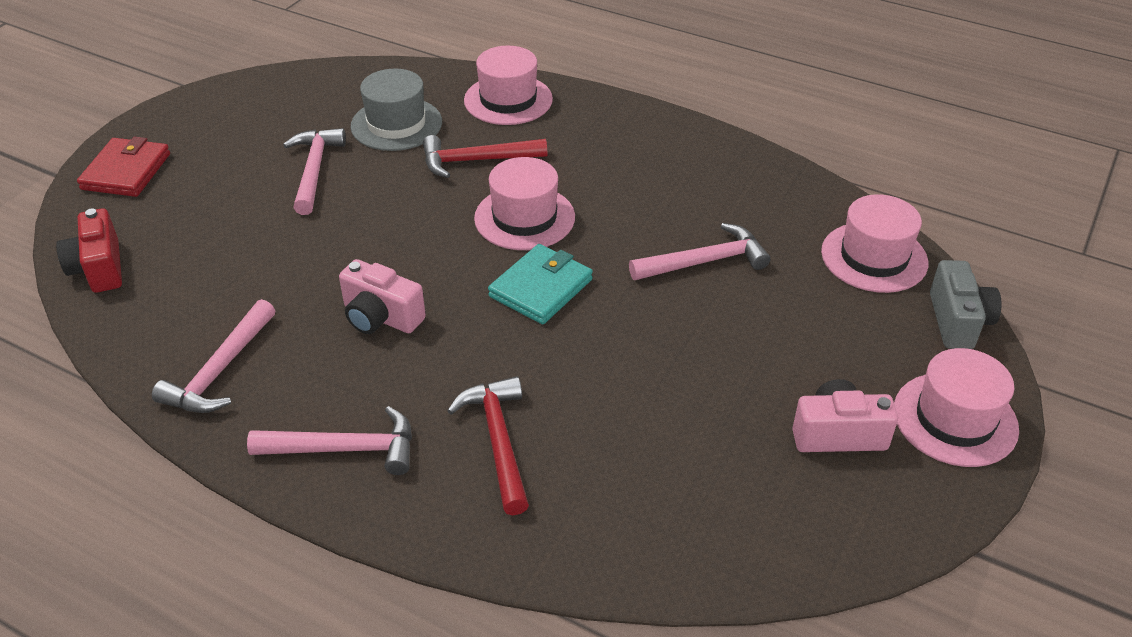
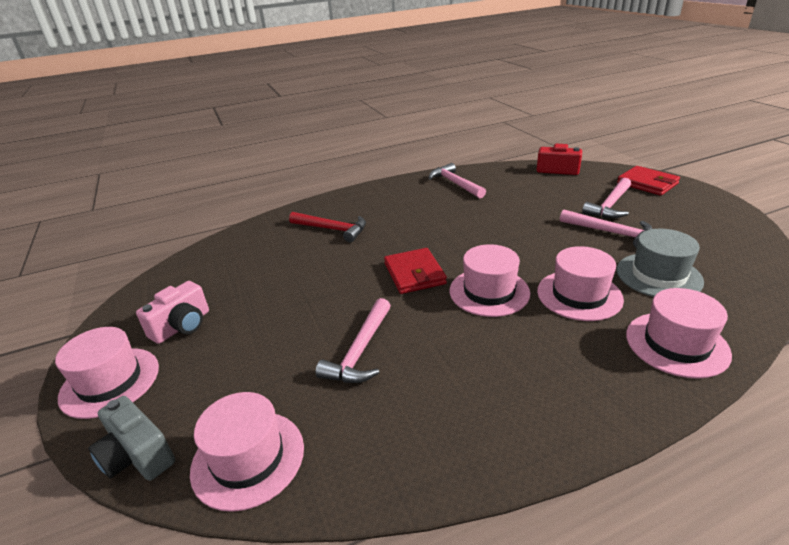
camera: 130 degrees right, 10 degrees down
(344, 449) = (377, 198): pink hammer -> pink hammer (610, 205)
(381, 317) = (447, 222): pink camera -> none
(477, 161) = (579, 295): red hammer -> pink hat
(541, 288) = (414, 274): turquoise wallet -> red wallet

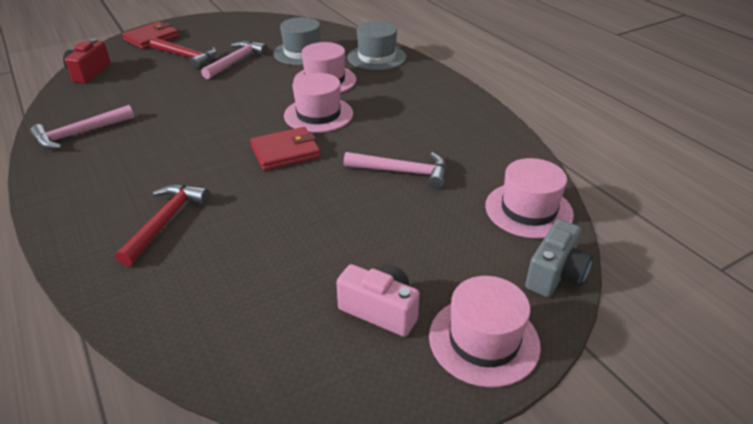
camera: 100 degrees left, 5 degrees up
(610, 205) = (186, 57): pink hammer -> red hammer
(676, 344) = (376, 57): pink hat -> grey hat

